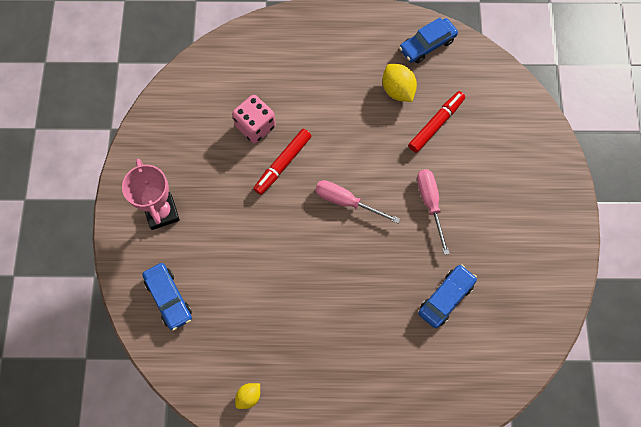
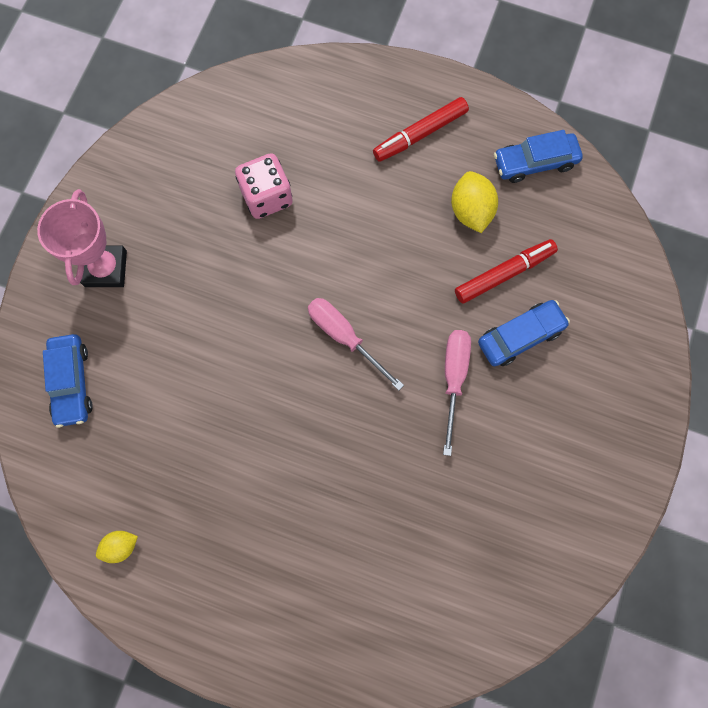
camera: 20 degrees right, 5 degrees up
(283, 164) = (282, 258): red marker -> red marker (420, 134)
(446, 298) = (424, 512): blue car -> blue car (520, 336)

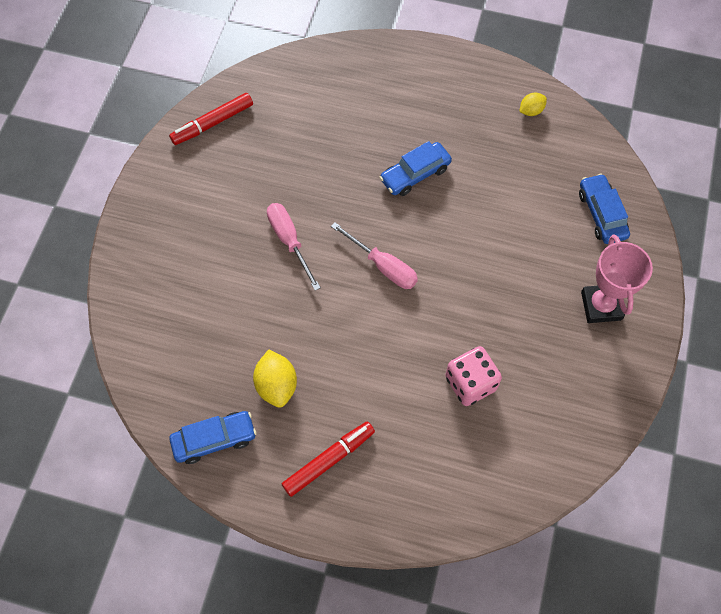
camera: 175 degrees right, 10 degrees down
(453, 379) = (289, 241): pink screwdriver -> pink screwdriver turned 150 degrees clockwise
(504, 274) = (246, 330): red marker -> red marker (212, 123)
(520, 336) = (233, 278): blue car -> blue car (415, 174)

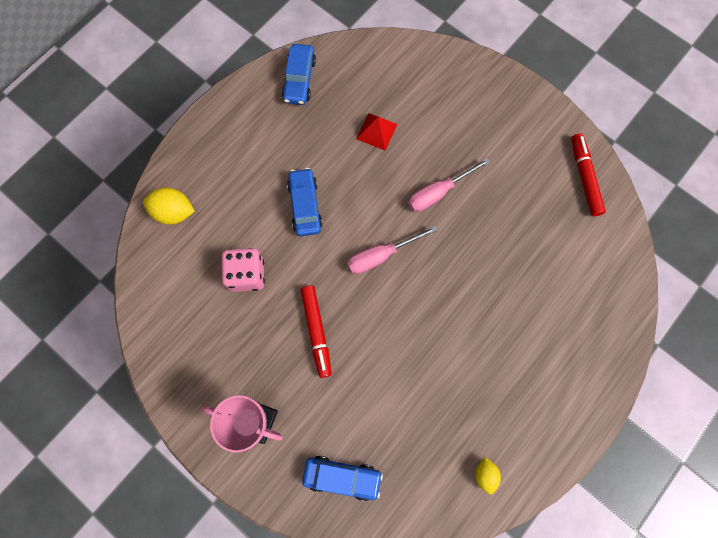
camera: 115 degrees right, 10 degrees up
(245, 327) = (376, 131): none -> red pyramid
(276, 385) = (318, 135): yellow lemon -> yellow lemon (174, 212)
(289, 241) = (438, 192): pink screwdriver -> pink screwdriver turned 150 degrees clockwise
(329, 460) = (244, 147): red marker -> red marker (316, 331)
(415, 174) = (459, 325): blue car -> blue car (305, 205)

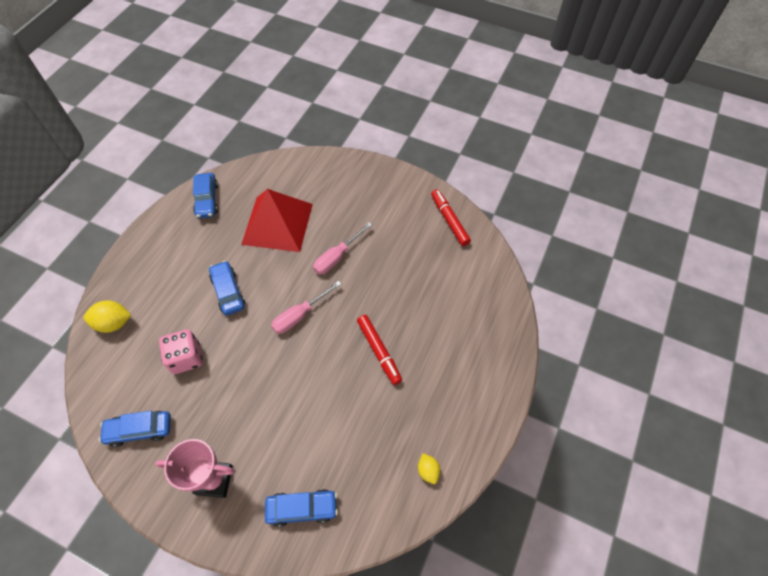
camera: 15 degrees left, 15 degrees down
(186, 344) = (139, 430): none -> blue car
(316, 331) = (256, 389): red marker -> red marker (379, 351)
(376, 131) = (277, 223): red pyramid -> red pyramid, size x2.25

